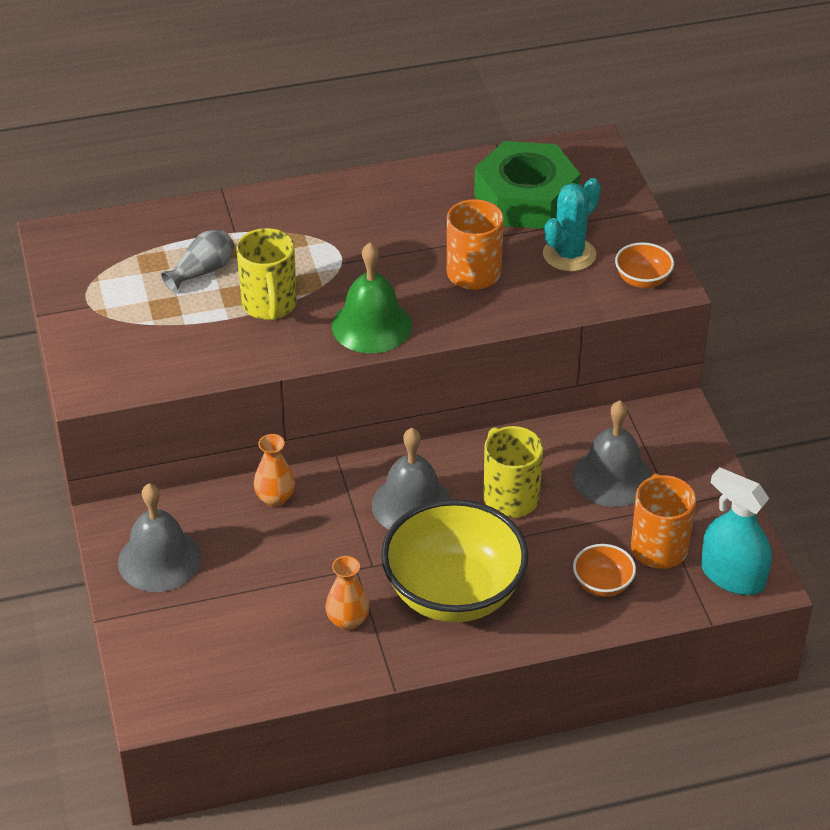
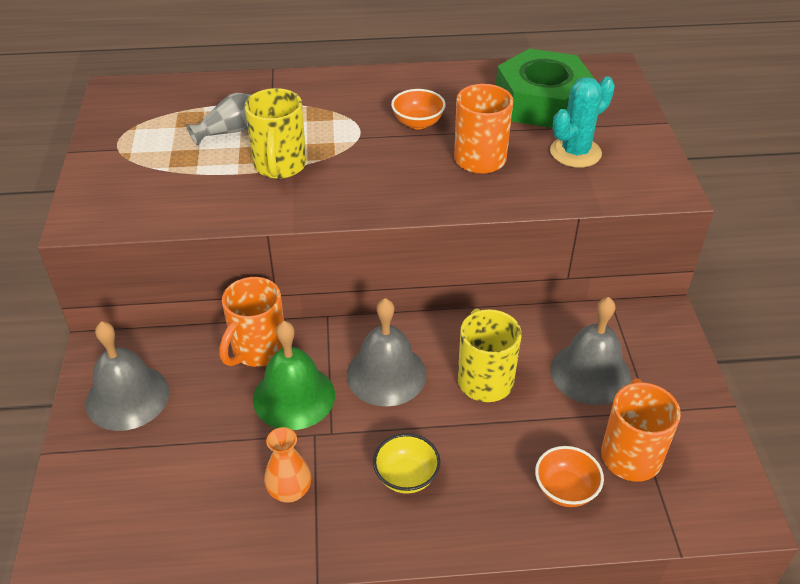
camera: 10 degrees right, 0 degrees up
(275, 498) = (258, 350): orange vase -> orange mug
(371, 325) = (370, 194): green bell -> green bell (294, 396)
(453, 593) = (406, 477): yellow bowl -> yellow bowl, size x0.43
(642, 280) = (645, 183): orange bowl -> orange bowl (418, 123)
(732, 576) = (708, 500): turquoise spray bottle -> none

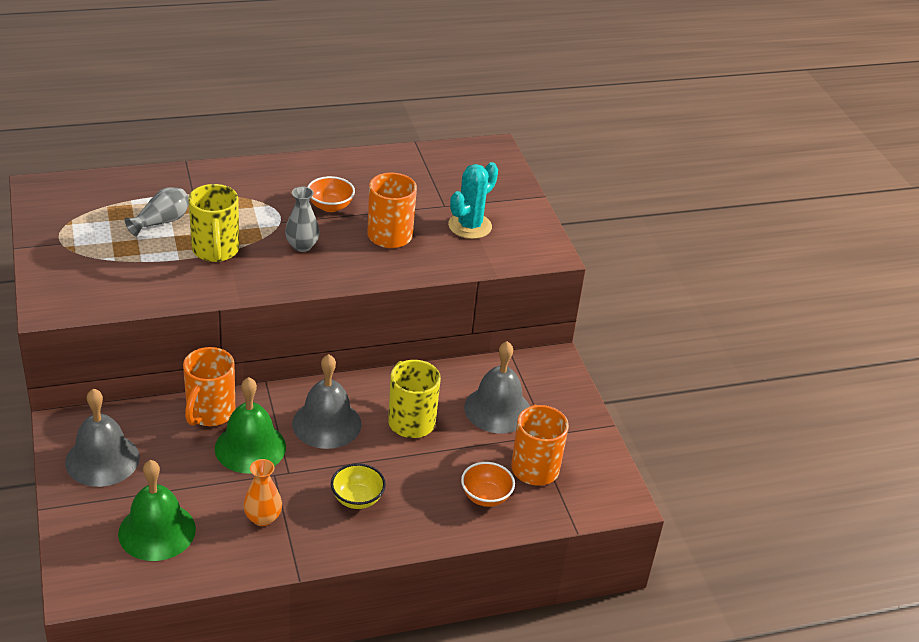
camera: 15 degrees left, 5 degrees down
(164, 496) = (157, 531): none -> green bell
(377, 165) = (302, 246): none -> grey vase
(542, 102) = (436, 182): green nut -> none

